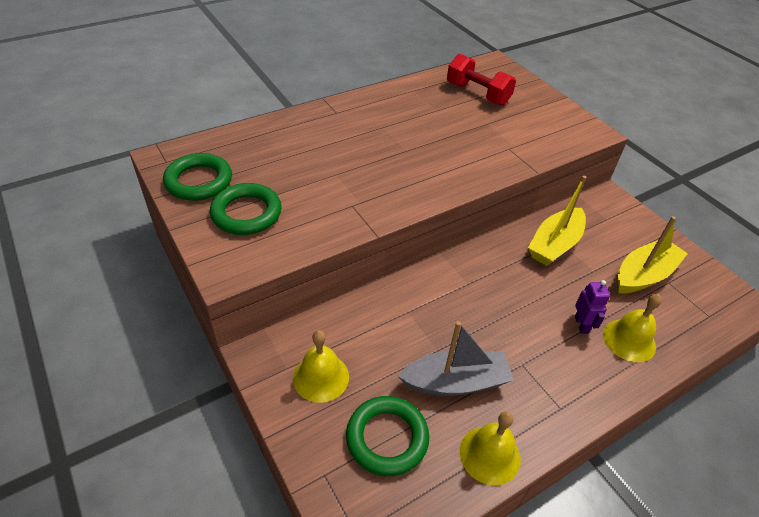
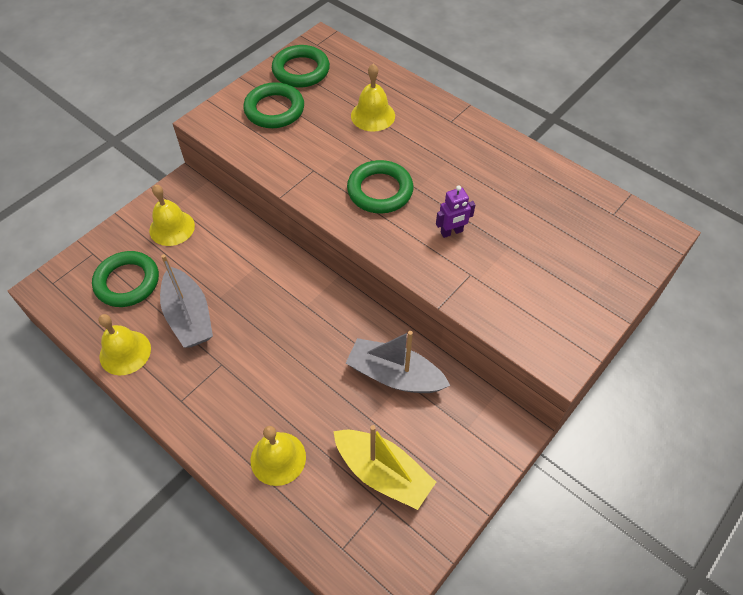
camera: 75 degrees right, 10 degrees up
(301, 151) = (373, 115): none -> yellow bell
(400, 171) = (380, 190): none -> green ring
(477, 94) = (567, 227): red dumbbell -> none
(554, 244) = (394, 375): yellow boat -> grey boat
(581, 325) = (284, 411): purple robot -> purple robot (451, 232)

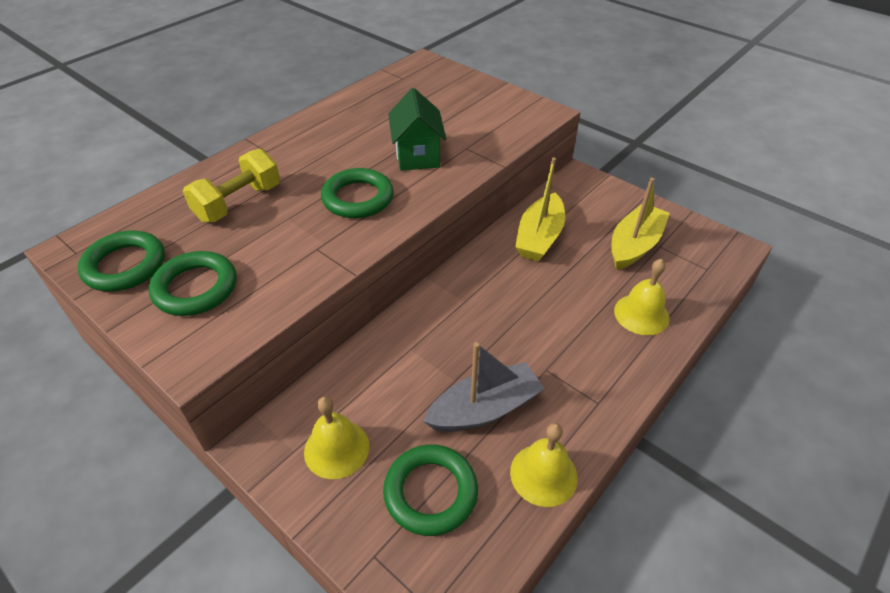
camera: 90 degrees left, 10 degrees down
(373, 115) = (238, 203): yellow bell -> yellow dumbbell
(394, 375) = (539, 237): grey boat -> yellow boat
(451, 232) = (417, 155): purple robot -> green house

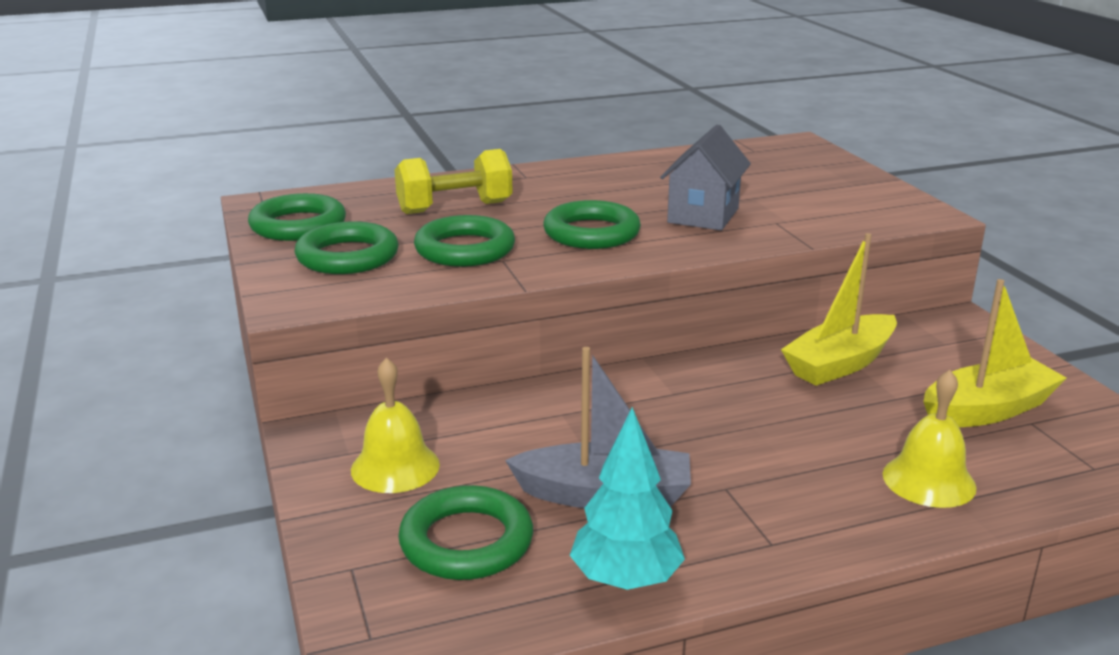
camera: 30 degrees right, 20 degrees down
(281, 247) = (465, 249): none -> green ring
(417, 155) = (703, 215): green house -> grey house
(543, 474) = (625, 580): yellow bell -> turquoise tree

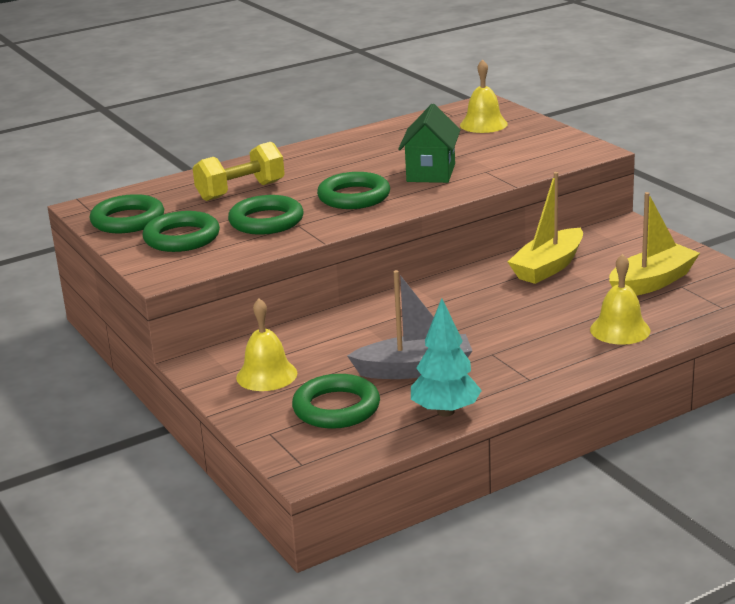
camera: 10 degrees left, 0 degrees up
(703, 215) = (431, 173): grey house -> green house
(790, 165) = (483, 124): none -> yellow bell

